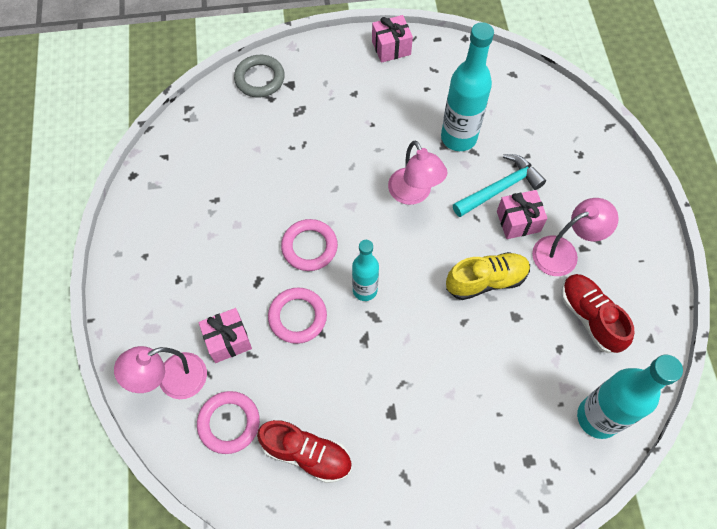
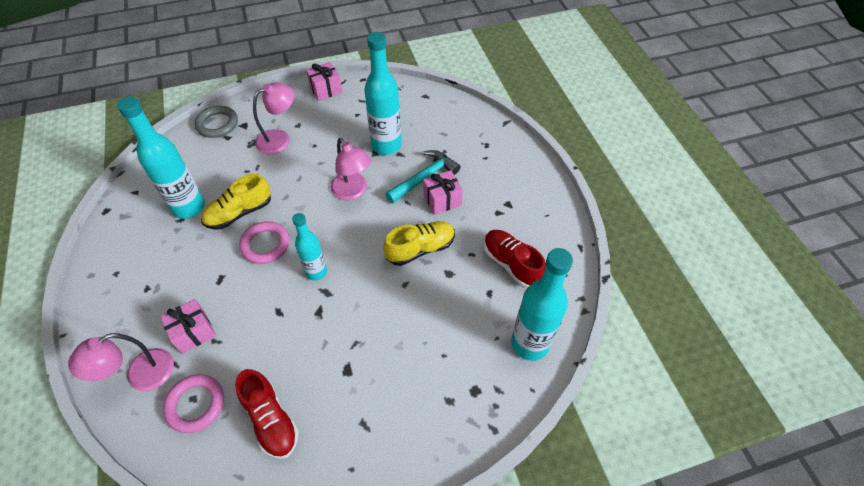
camera: 10 degrees left, 10 degrees down
(225, 185) = (189, 207): none -> turquoise bottle
(281, 201) = (239, 213): none -> yellow shoe
(297, 317) = (257, 303): pink ring -> none
(307, 454) = (271, 420): red shoe -> red shoe turned 45 degrees clockwise
(563, 252) = (482, 218): pink lamp -> pink lamp (280, 139)

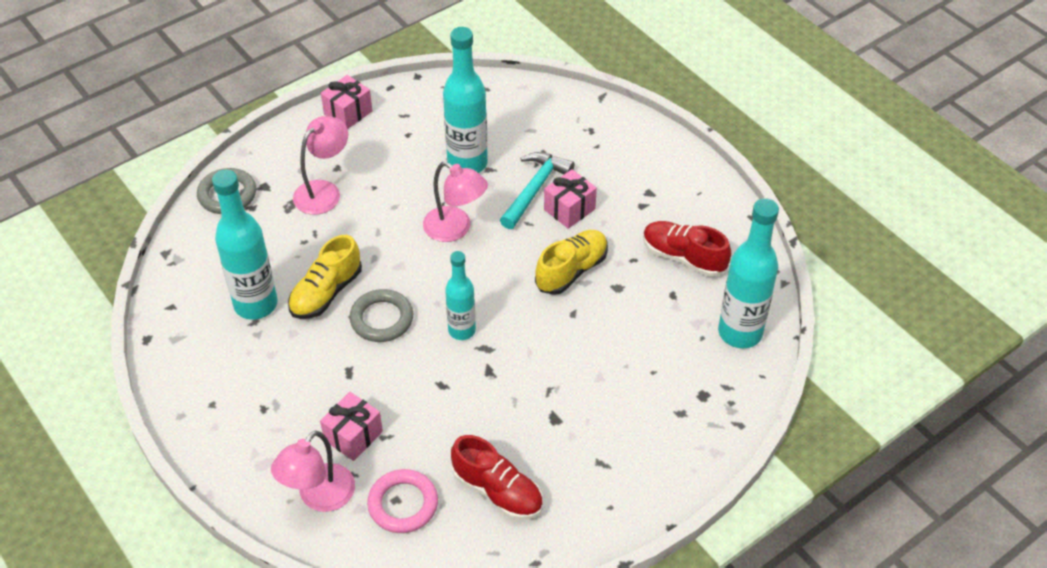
camera: 20 degrees left, 5 degrees down
(265, 245) = (382, 319): pink ring -> grey ring

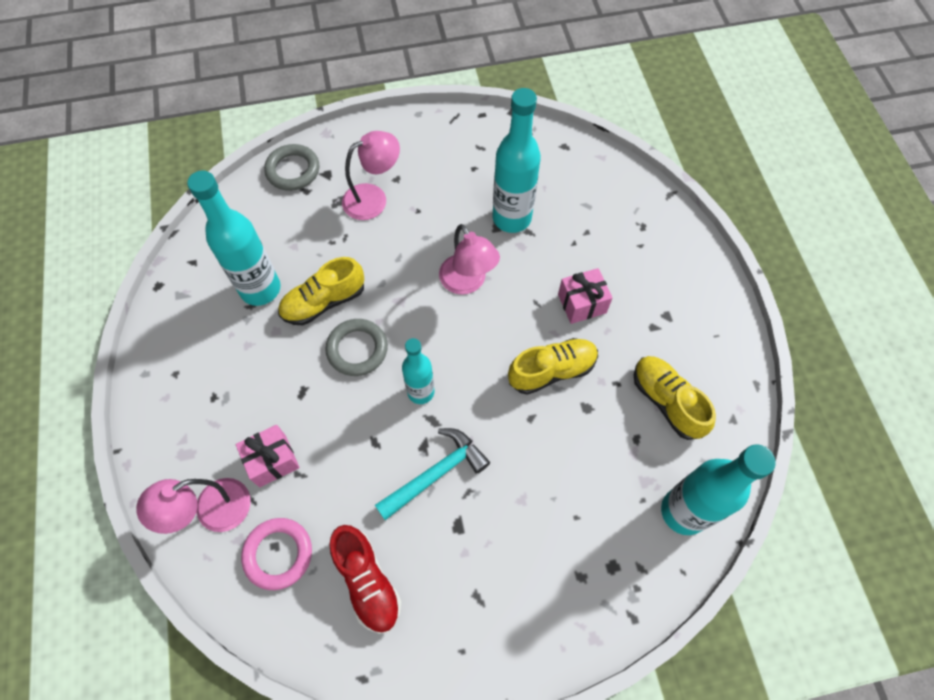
camera: 25 degrees right, 15 degrees up
(348, 113) = (433, 127): pink gift -> none
(535, 189) = (560, 269): turquoise hammer -> turquoise hammer (436, 473)
(683, 257) = (667, 401): red shoe -> yellow shoe

